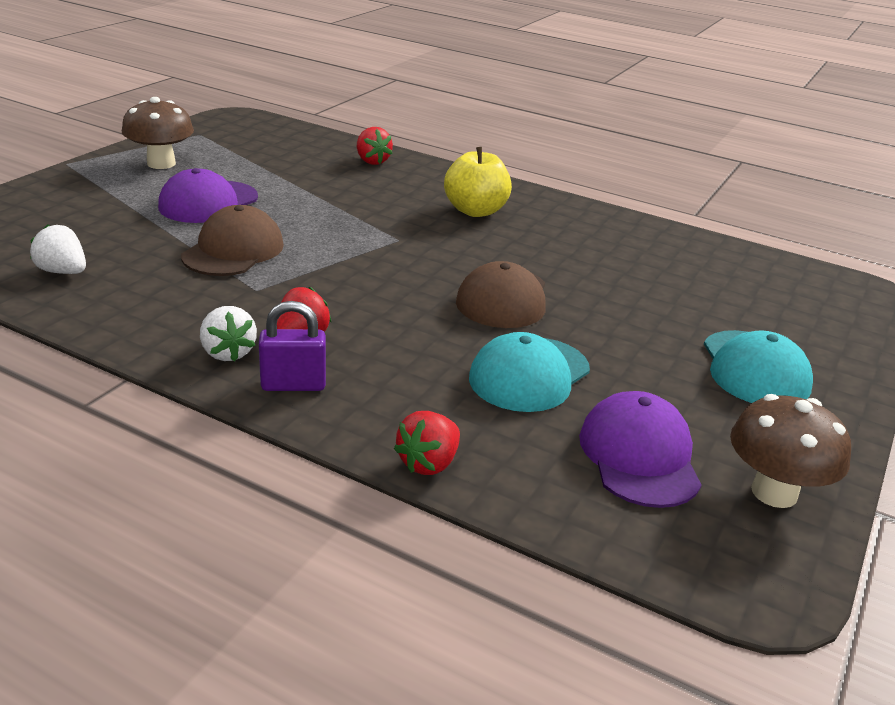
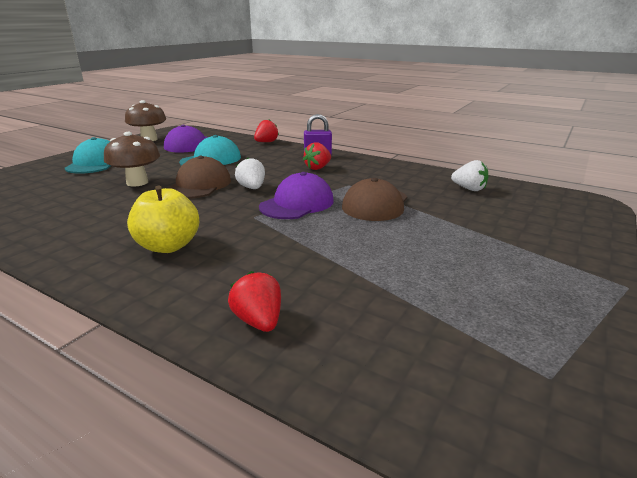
camera: 175 degrees left, 5 degrees down
(161, 163) = (525, 294): brown mushroom -> brown mushroom (137, 182)
(208, 202) = (424, 242): purple cap -> purple cap (297, 204)
(228, 353) = (350, 163): white strawberry -> white strawberry (252, 188)

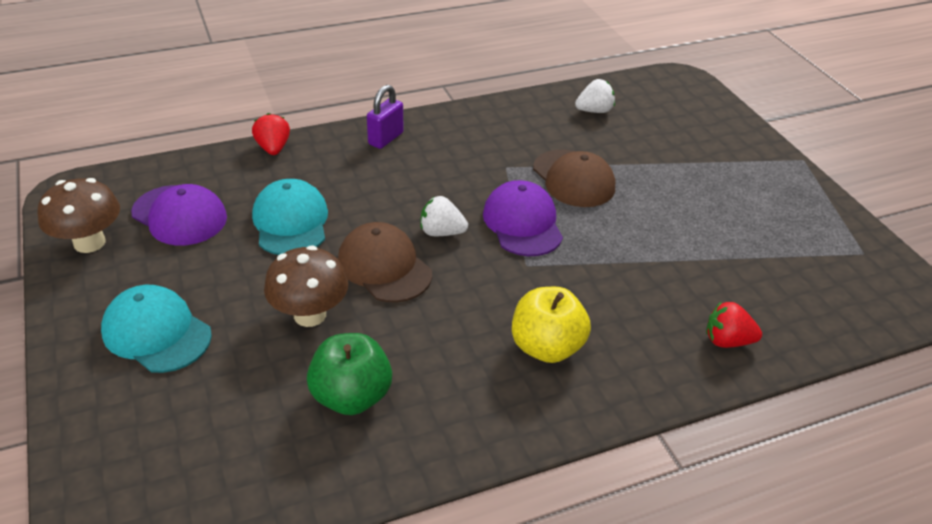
camera: 55 degrees left, 15 degrees up
(73, 208) = (351, 396): none -> green apple
(318, 168) = (430, 160): red strawberry -> none

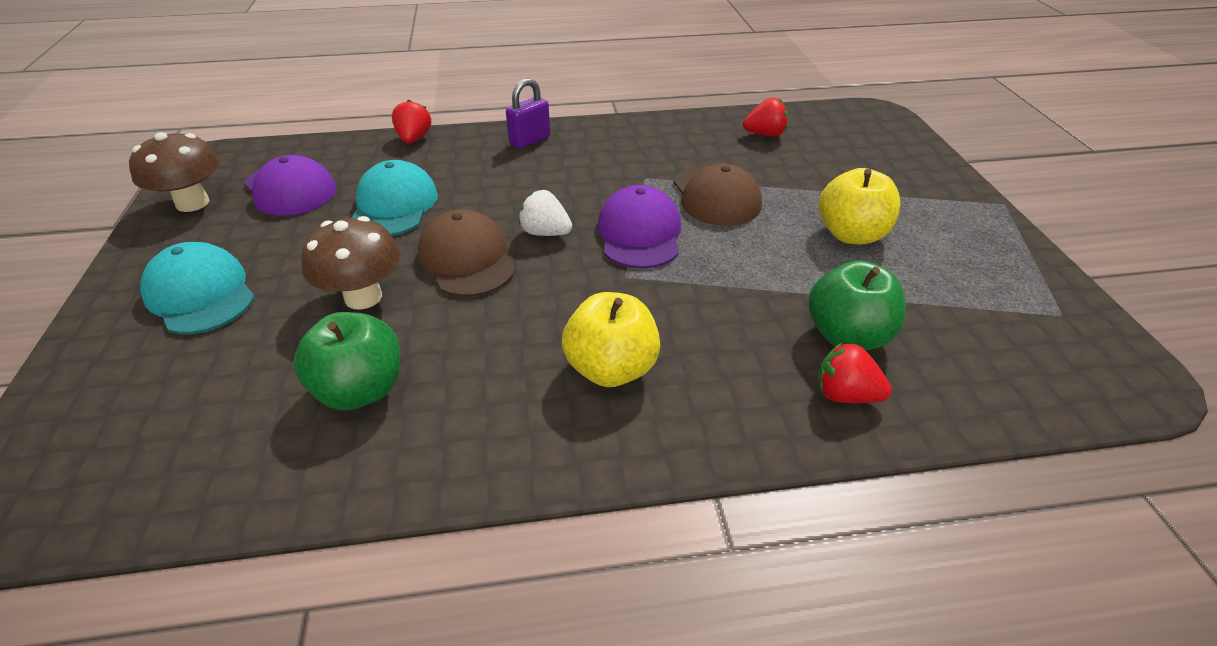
camera: 15 degrees right, 0 degrees up
(594, 111) = (765, 134): white strawberry -> red strawberry
(694, 203) = (851, 234): none -> yellow apple
(715, 292) = (847, 335): none -> green apple

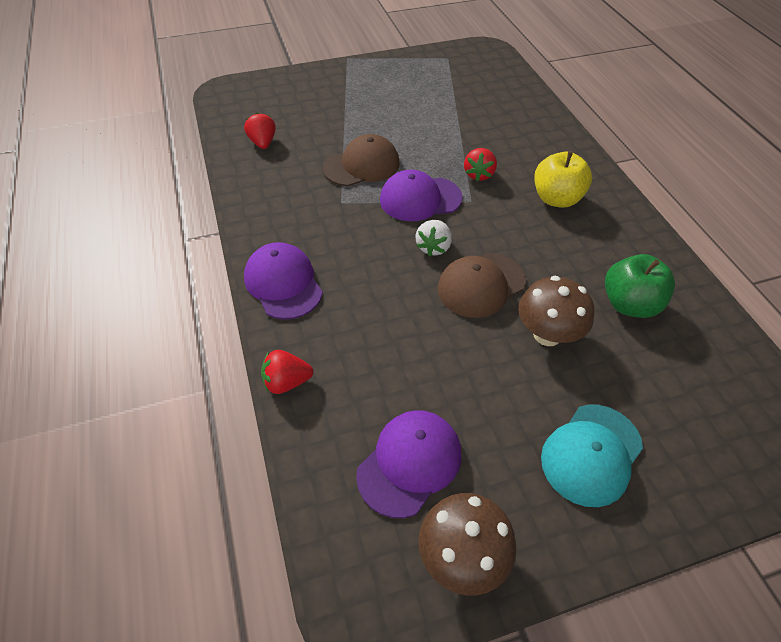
camera: 100 degrees left, 10 degrees up
(394, 206) = (420, 356): turquoise cap -> none
(530, 140) = (283, 283): purple padlock -> purple cap
(845, 395) = (535, 122): red strawberry -> red strawberry (478, 174)
(847, 335) = (491, 119): green apple -> none
(851, 234) = (395, 112): yellow apple -> none

